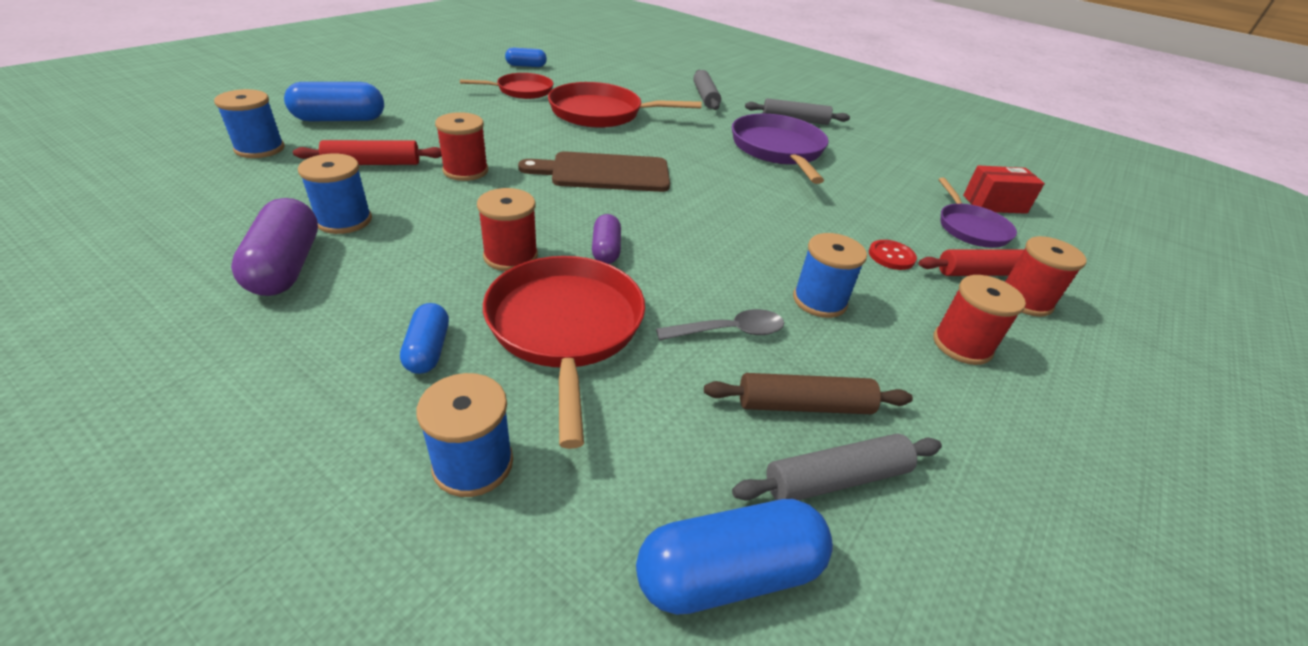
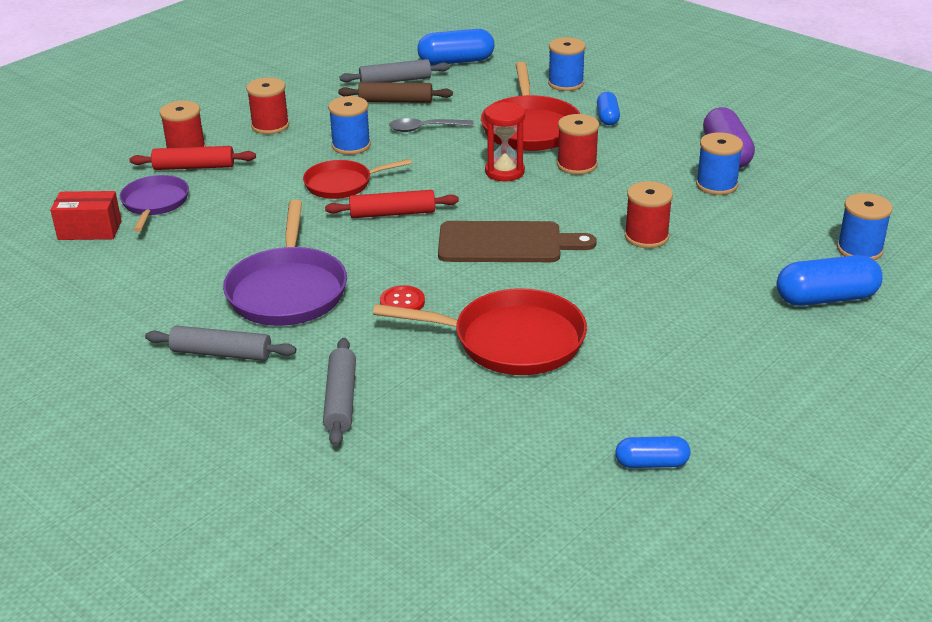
camera: 170 degrees left, 5 degrees down
(373, 163) = (739, 239): red rolling pin -> red rolling pin (392, 213)
(521, 91) = (635, 383): red pan -> red pan (342, 184)
(606, 250) = (504, 172): purple capsule -> red hourglass
(891, 256) = (264, 176): red button -> red button (402, 302)

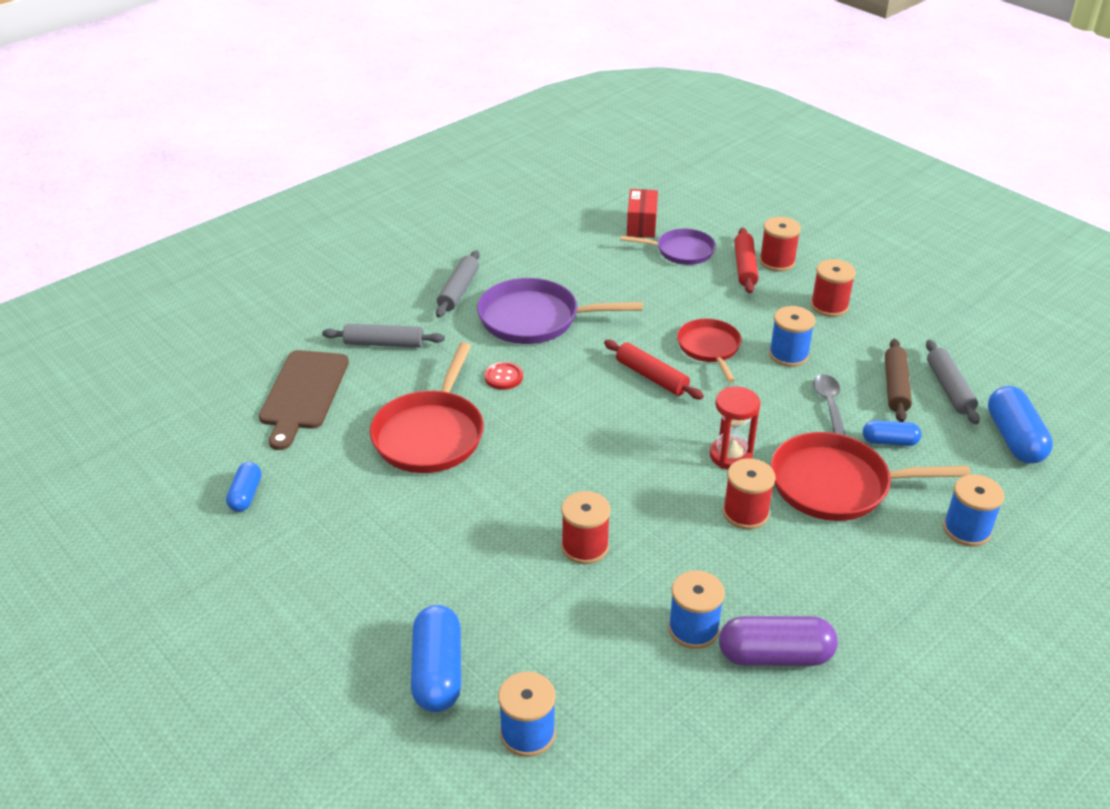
camera: 95 degrees right, 5 degrees up
(392, 213) = (652, 377): red rolling pin -> red rolling pin turned 45 degrees counterclockwise
(506, 243) = (587, 444): brown cutting board -> brown cutting board (303, 394)
(607, 117) = (870, 556): blue capsule -> blue capsule (889, 441)

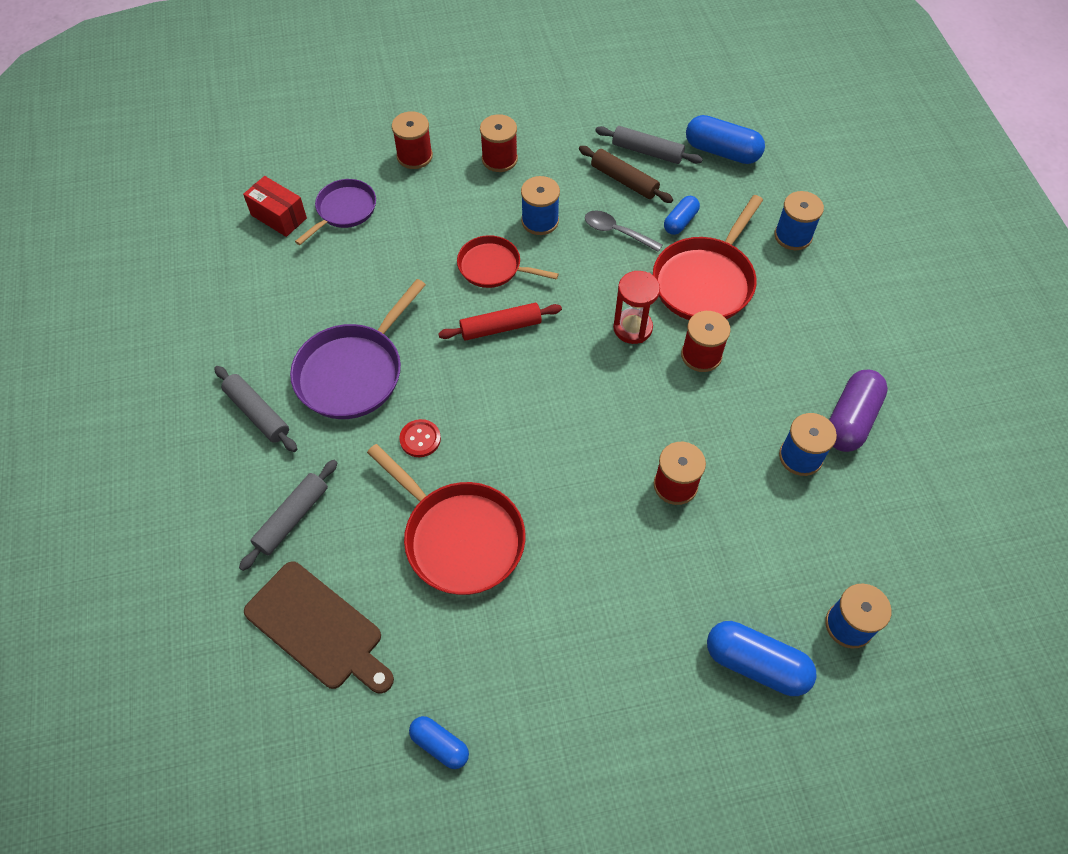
camera: 60 degrees left, 20 degrees up
(744, 267) = (404, 181): red rolling pin -> none

